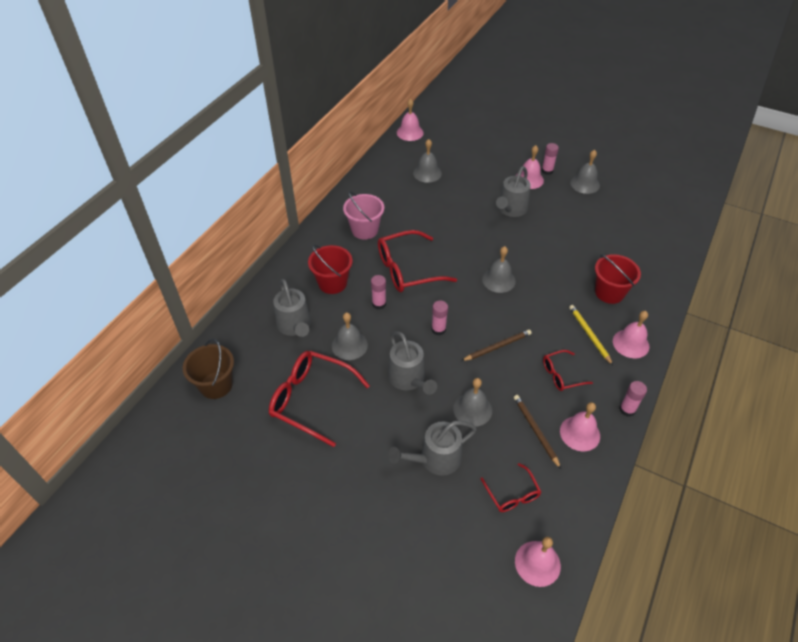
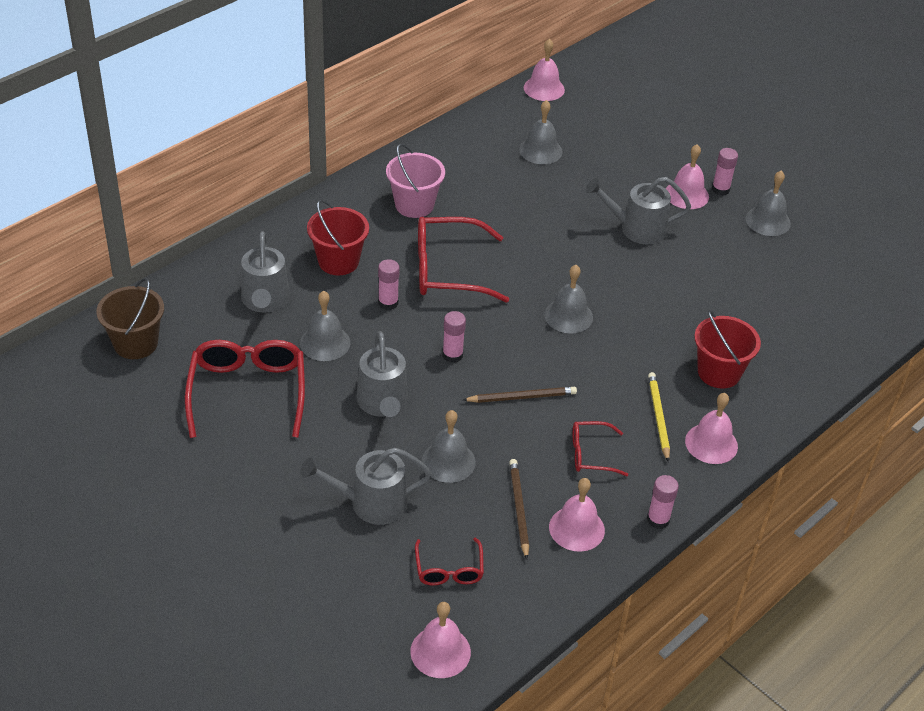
camera: 15 degrees right, 5 degrees down
(312, 400) = (247, 393): red glasses -> red glasses turned 45 degrees clockwise
(511, 209) = (637, 229): grey watering can -> grey watering can turned 45 degrees clockwise

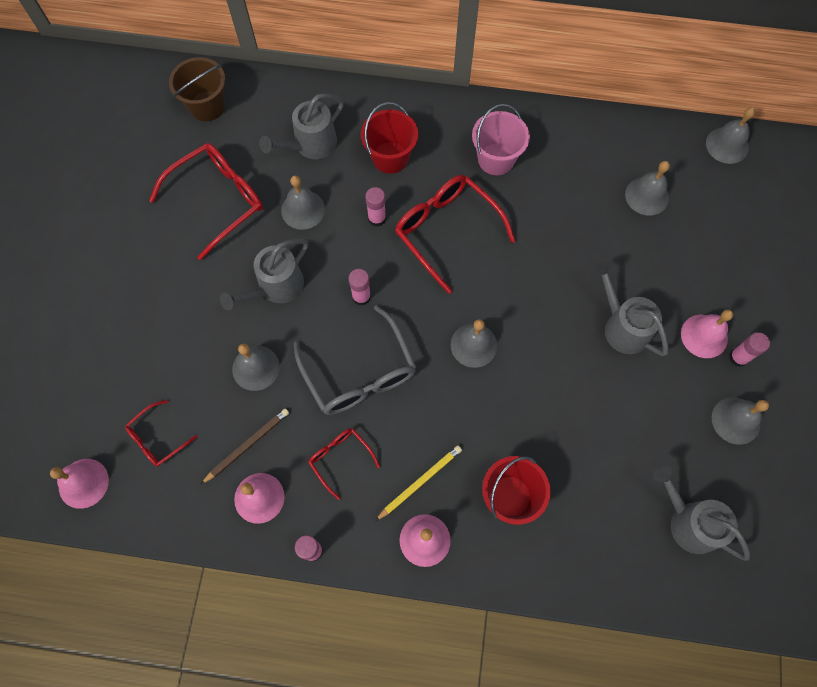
camera: 55 degrees right, 25 degrees up
(371, 503) = (179, 347): grey watering can -> grey watering can (689, 522)
(522, 397) = (359, 372): brown pencil -> grey glasses
(544, 88) = (727, 145): pink bell -> grey bell

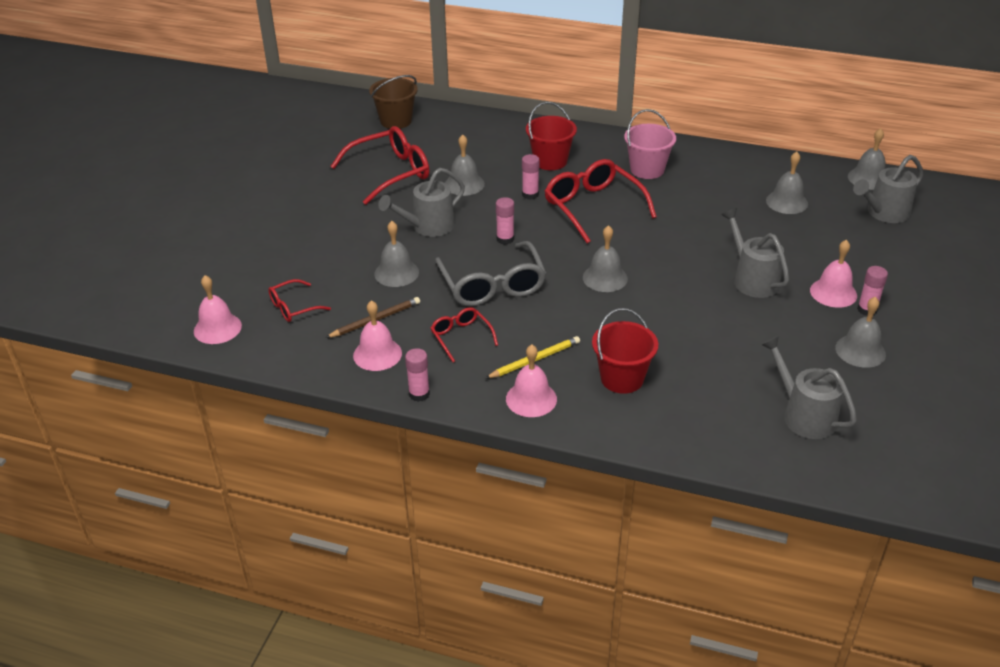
camera: 10 degrees right, 30 degrees down
(311, 145) = (481, 149): grey watering can -> grey watering can (884, 213)

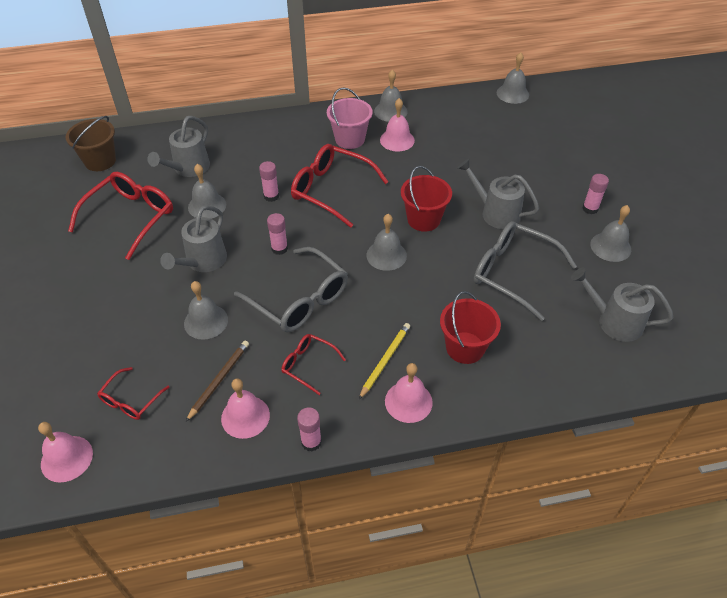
camera: 30 degrees left, 10 degrees up
(550, 161) = (266, 157): red bucket -> red bucket (423, 219)
(727, 337) = (514, 273): none -> grey glasses
(787, 202) = (472, 133): grey bell -> grey bell (390, 111)
(833, 292) = (558, 202): pink bell -> pink bell (397, 140)
(884, 213) = (543, 120): grey watering can -> grey watering can (188, 168)

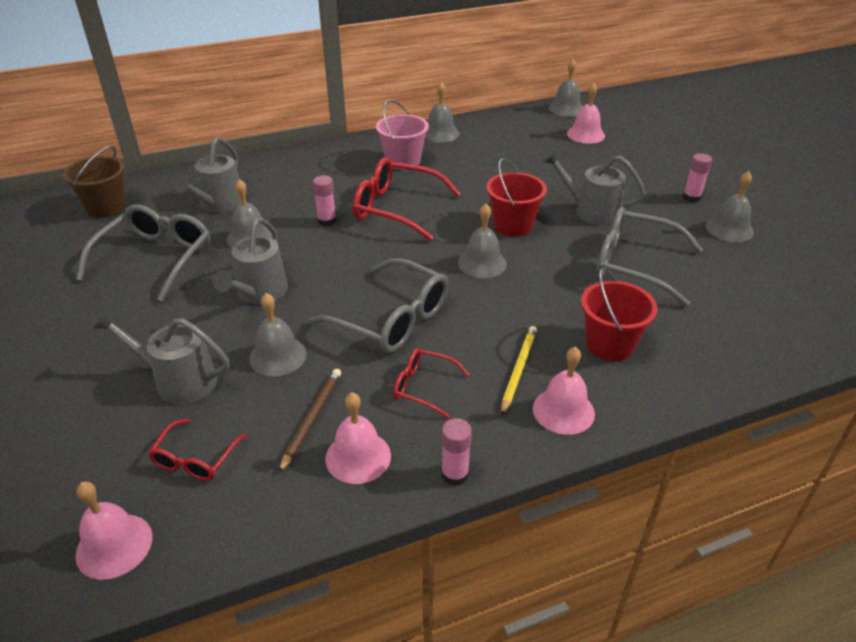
camera: 10 degrees left, 10 degrees down
(130, 218) = (155, 259): red glasses -> grey glasses
(279, 248) = (351, 270): pink glue stick -> none
(397, 140) = (456, 157): pink bell -> pink bell (585, 134)
(614, 321) = (767, 298): grey watering can -> grey watering can (178, 380)

